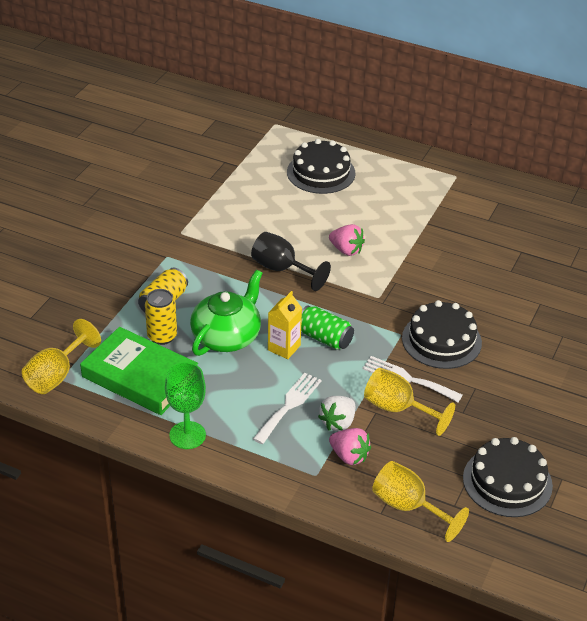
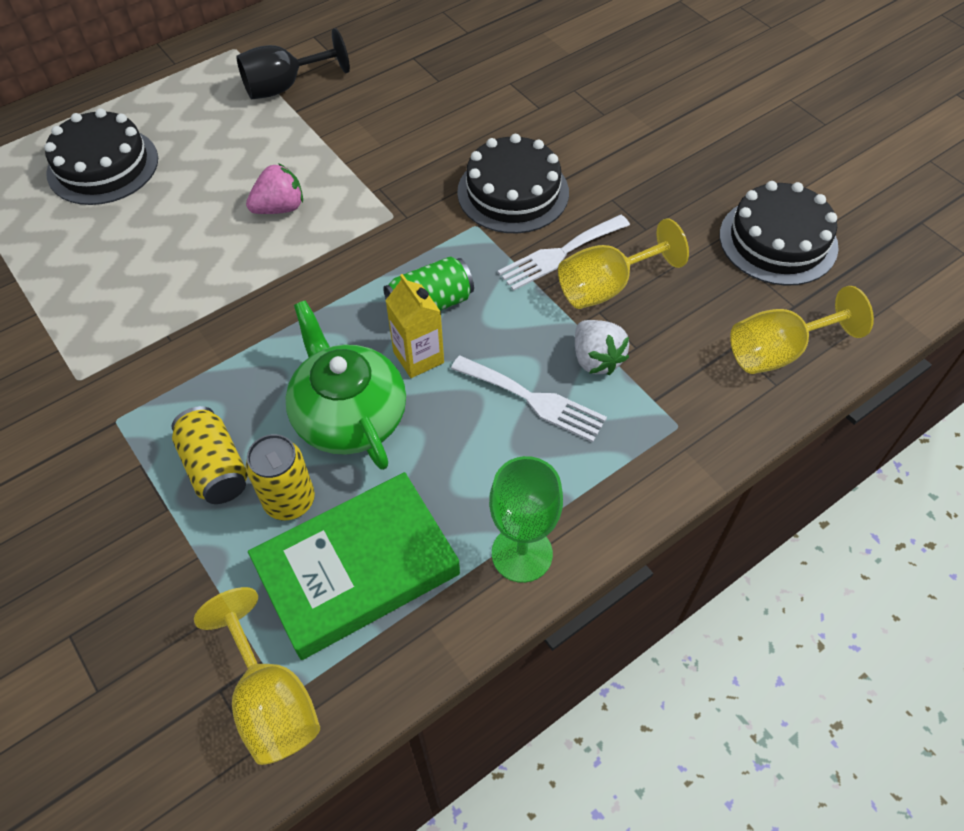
camera: 60 degrees left, 15 degrees up
(282, 269) = (261, 292): black goblet -> black goblet (284, 87)
(289, 405) = (533, 400): white fork -> white fork turned 150 degrees clockwise
(349, 456) = (663, 374): pink strawberry -> none

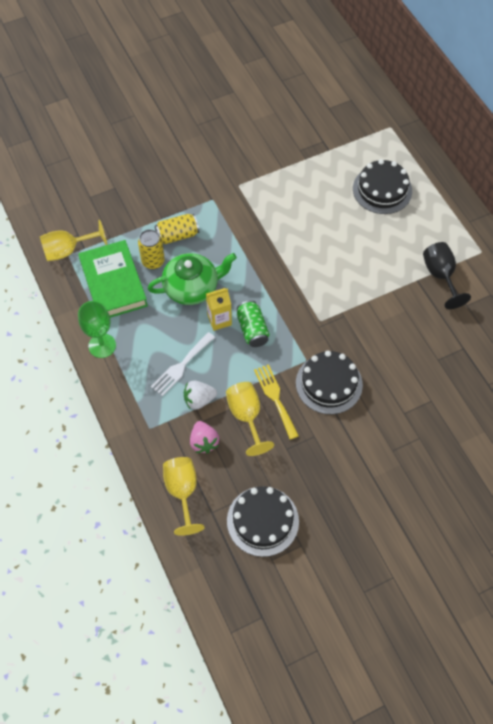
camera: 100 degrees right, 5 degrees up
(280, 208) = (335, 268): pink strawberry -> pink strawberry (204, 442)
(559, 254) = (275, 398): white fork -> yellow fork

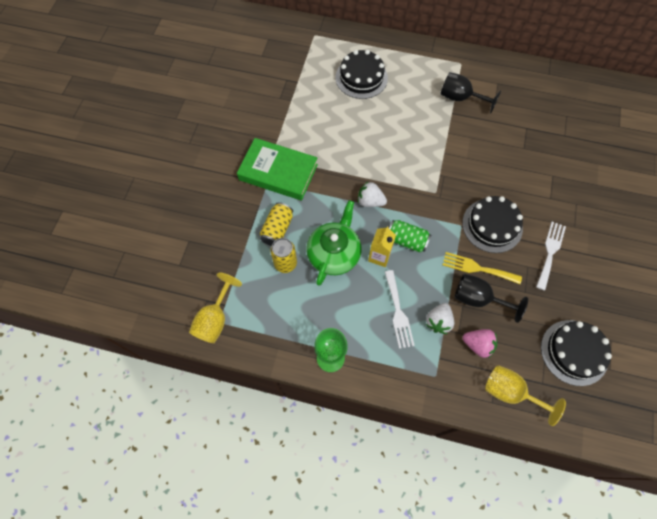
camera: 50 degrees left, 5 degrees up
(113, 283) = (279, 307): green book -> green book (278, 172)
(246, 416) = (478, 299): yellow goblet -> black goblet
(264, 279) = (370, 201): none -> white strawberry
(345, 445) = (550, 252): none -> white fork

